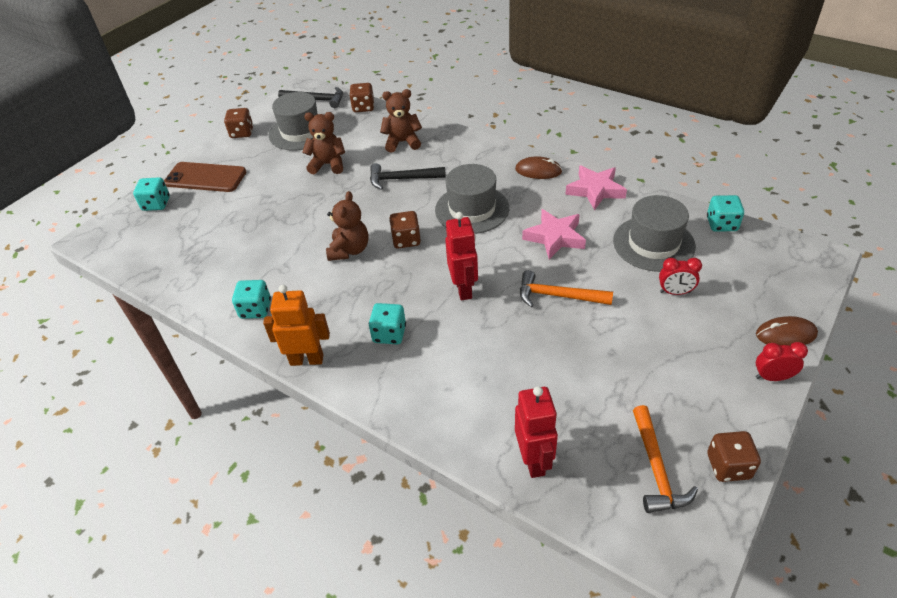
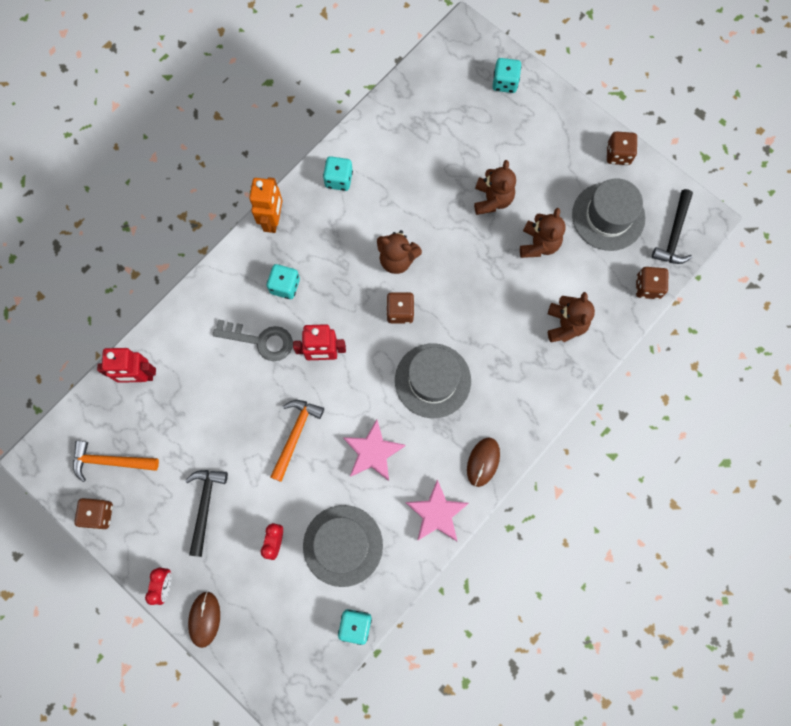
camera: 95 degrees right, 30 degrees up
(205, 177) = (540, 124): brown phone -> none
(283, 196) = (492, 199): none -> brown teddy bear
(402, 179) = (497, 317): black hammer -> black hammer (205, 506)
(459, 344) = (260, 340): none -> grey key

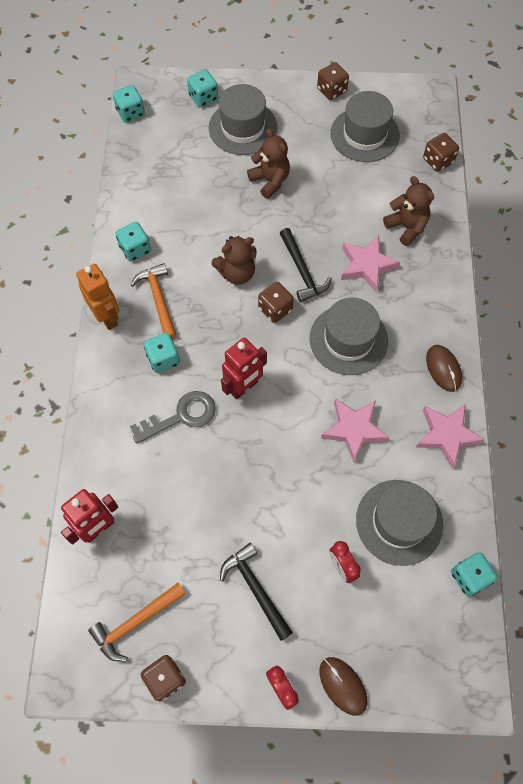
camera: 40 degrees left, 10 degrees down
(295, 435) = (279, 467): orange hammer -> orange hammer (158, 299)
(434, 54) = (130, 113): none -> turquoise dice
(502, 332) = (366, 266): none -> pink star
(513, 134) = (243, 128): none -> grey hat
(538, 244) = (333, 187): brown teddy bear -> none
(674, 234) = (421, 115): black hammer -> black hammer (302, 271)

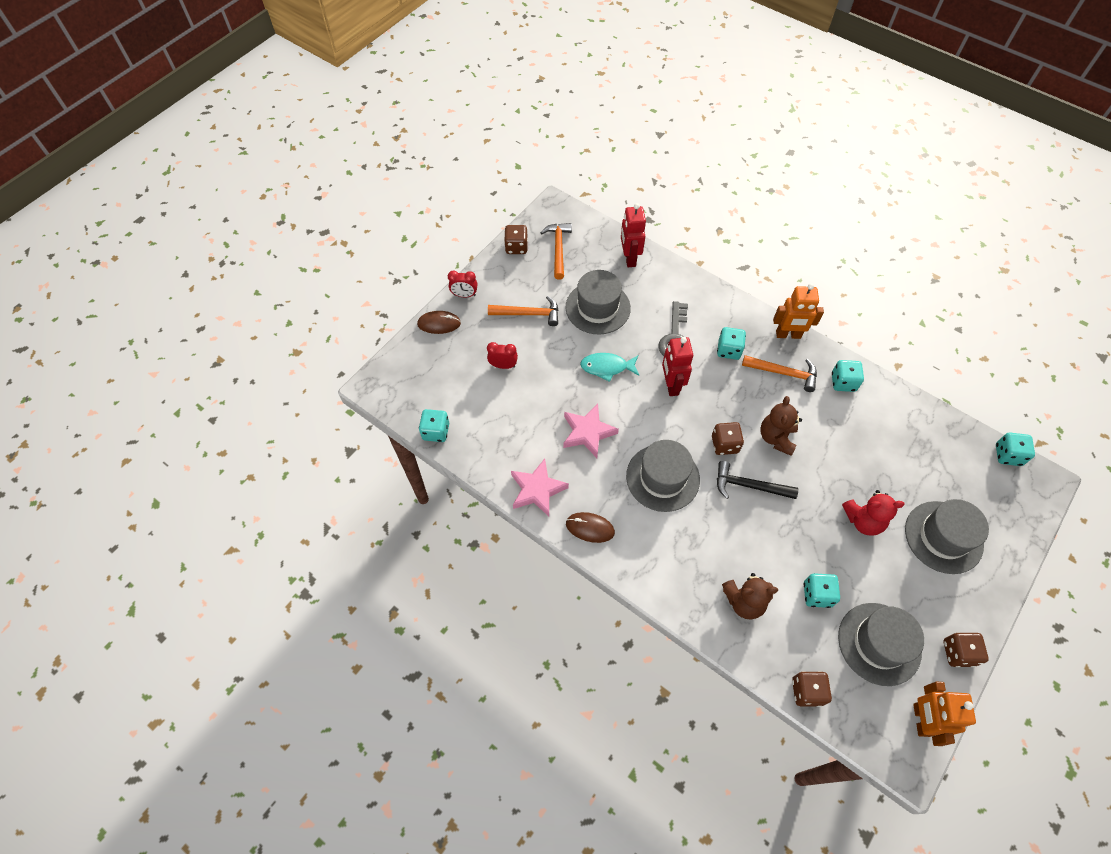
camera: 125 degrees right, 5 degrees down
(203, 98) = (1001, 525): turquoise dice -> turquoise dice (817, 594)
(255, 588) = (529, 314): black hammer -> orange hammer
(266, 459) = (607, 367): none -> turquoise fish
(270, 181) = (863, 520): brown teddy bear -> red teddy bear
(366, 266) = (723, 538): pink star -> none
(398, 94) = (920, 720): none -> orange robot
(399, 522) = (503, 416): grey hat -> grey hat (598, 307)

